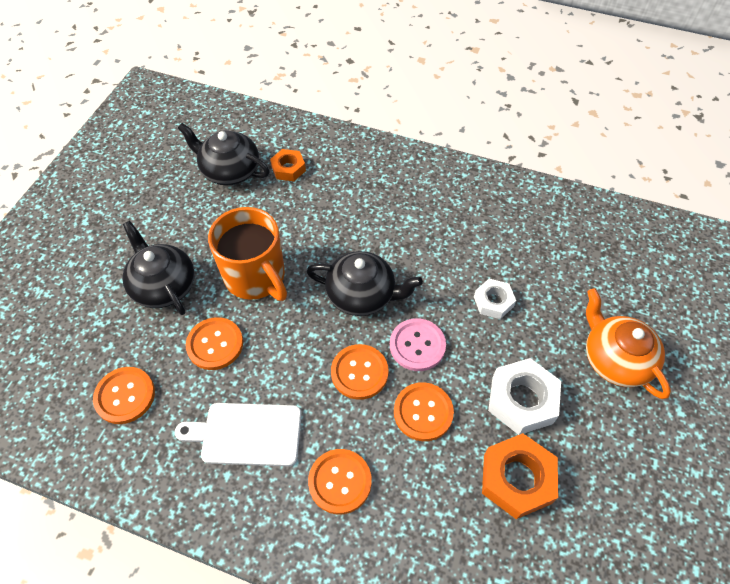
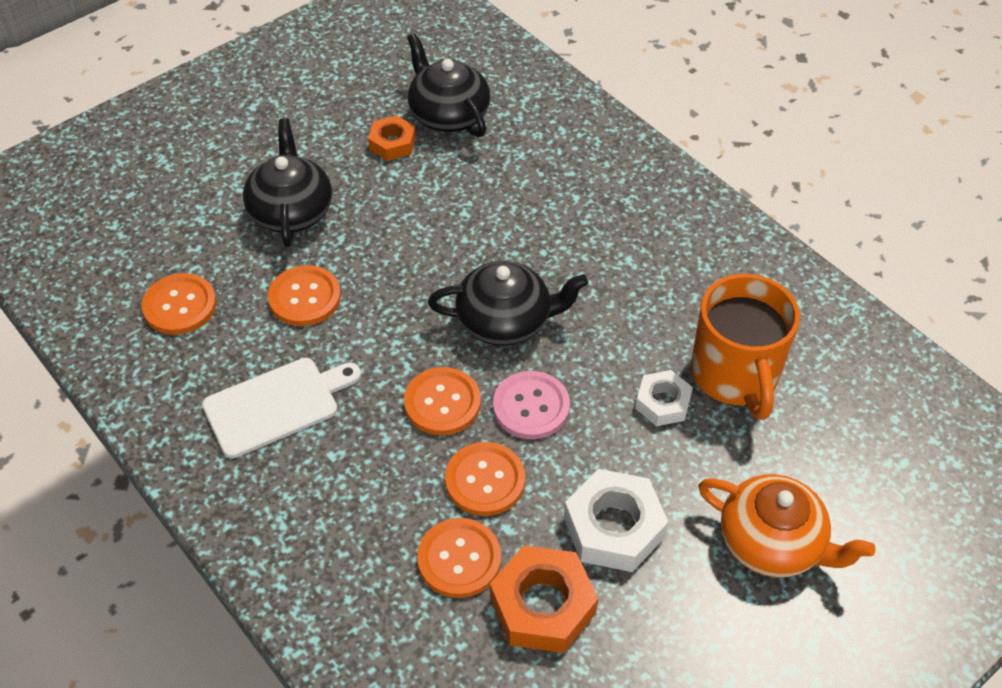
camera: 30 degrees right, 5 degrees down
(247, 434) = (276, 405): white cutting board -> white cutting board turned 120 degrees clockwise
(256, 277) = (397, 247): orange mug -> orange mug (735, 375)
(288, 168) = (519, 140): orange nut -> orange nut (392, 143)
(340, 481) = (341, 502): orange button -> orange button (459, 559)
(362, 295) = (506, 321): black teapot -> black teapot turned 45 degrees counterclockwise
(615, 359) = (772, 542): orange teapot -> orange teapot turned 120 degrees clockwise

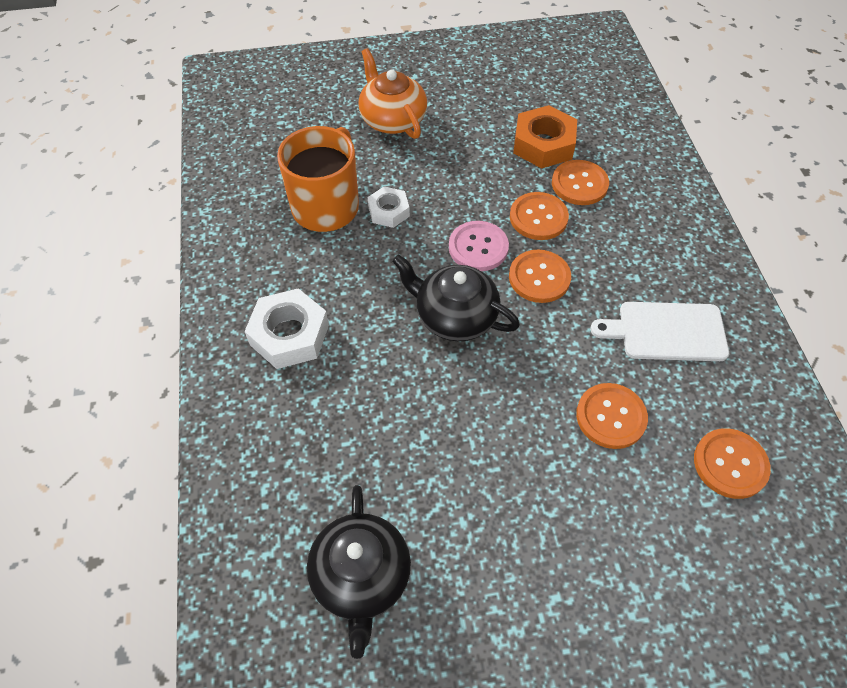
camera: 150 degrees left, 5 degrees up
(291, 211) = (588, 525): black teapot -> none
(392, 143) = (443, 565): orange nut -> none
(613, 527) = (475, 161): white nut -> white nut (289, 335)

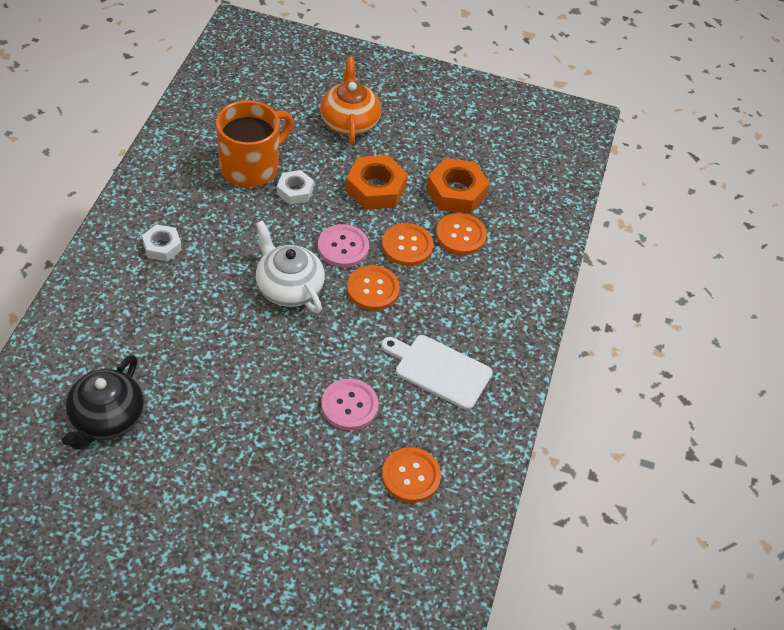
camera: 20 degrees right, 5 degrees down
(289, 335) = (162, 246): white nut -> white nut, size x0.61
(454, 316) = (288, 287): black teapot -> white teapot
(466, 174) = (375, 188): none -> orange nut
(611, 417) = (349, 405): orange button -> pink button

